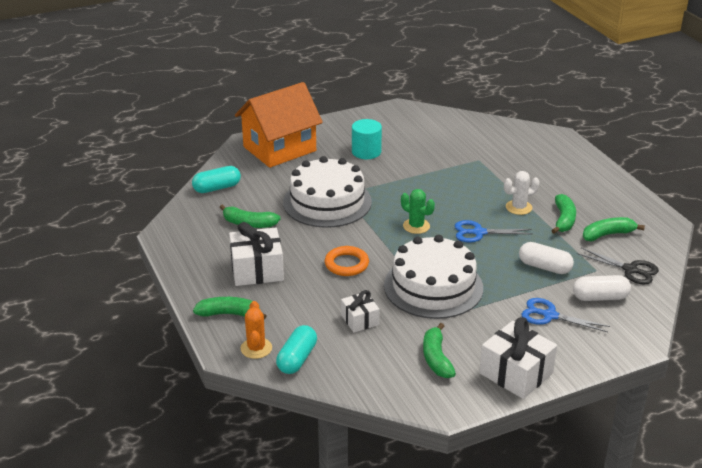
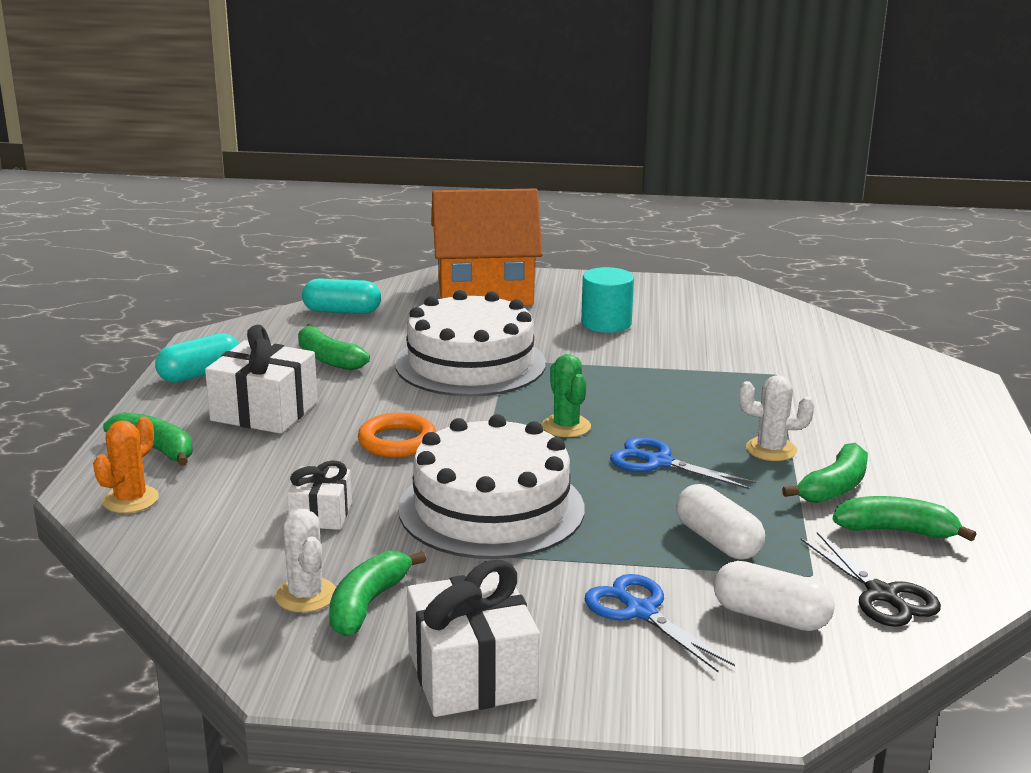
camera: 30 degrees right, 10 degrees down
(297, 359) = (165, 531): turquoise capsule -> turquoise capsule (200, 374)
(404, 365) = (306, 595): none -> white cactus

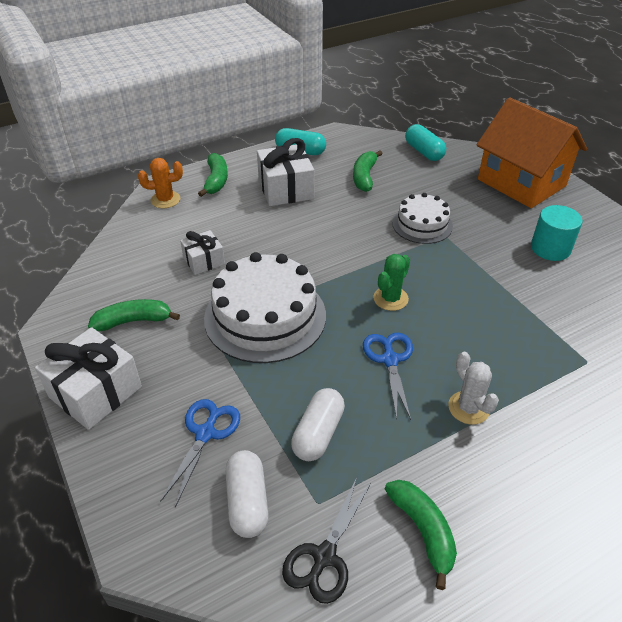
camera: 55 degrees right, 20 degrees up
(306, 595) = (126, 296): white cactus -> none
(397, 441) = (302, 246): orange ring -> none
(470, 363) = (422, 224): white cake -> white cake, size x0.57
(834, 487) = (450, 466): green banana -> none

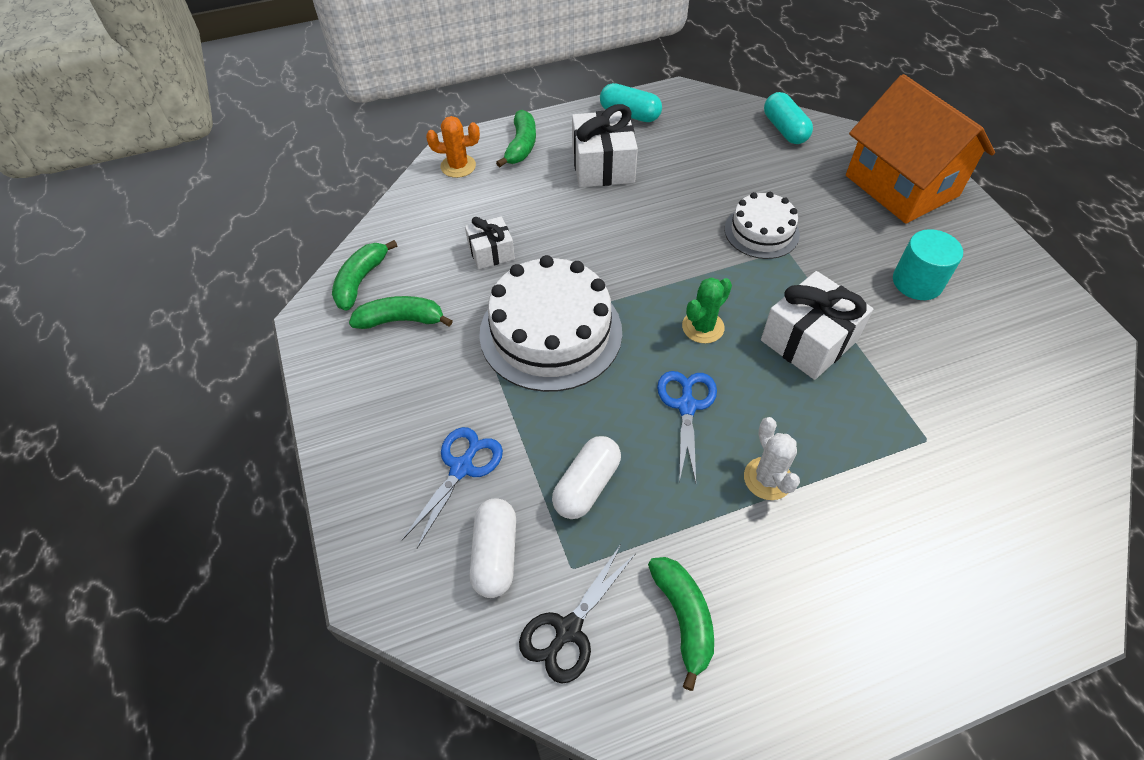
camera: 10 degrees right, 10 degrees up
(96, 392) = (349, 402): white gift -> white gift (809, 340)
(364, 177) = (702, 158): green banana -> green banana (361, 280)

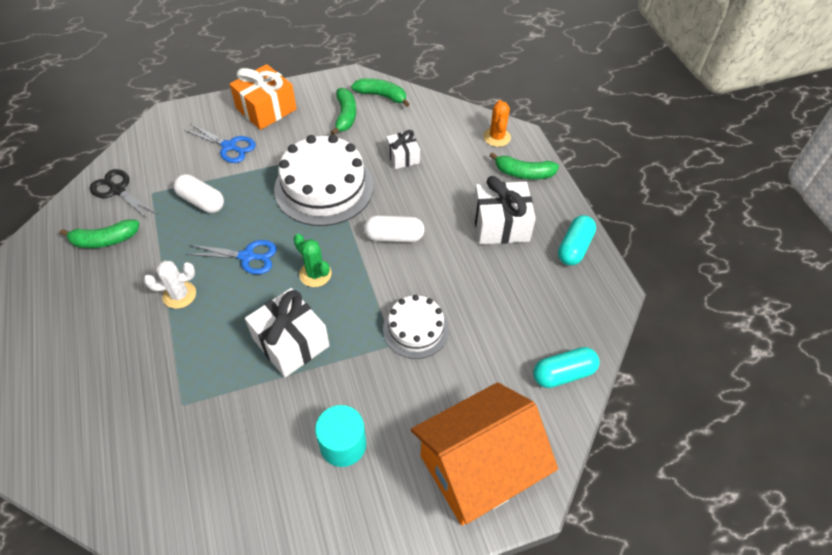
camera: 90 degrees right, 0 degrees up
(372, 427) = (266, 109): none -> orange gift
(495, 554) = (170, 161): white capsule -> white capsule (394, 236)

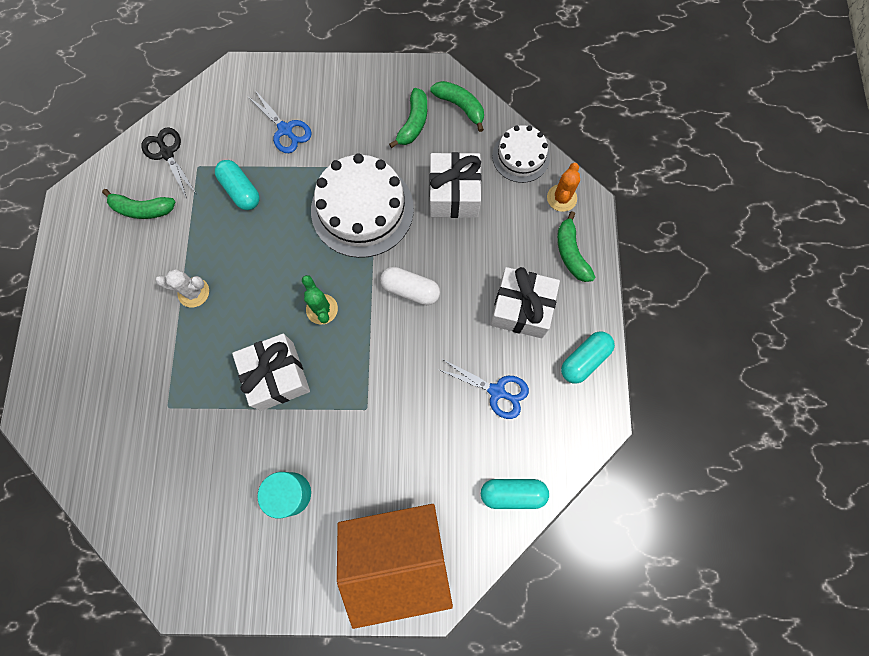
camera: 20 degrees right, 20 degrees up
(201, 201) = (241, 190): white capsule -> turquoise capsule
(247, 257) = (265, 269): blue scissors -> blue scissors (497, 391)
(266, 109) = (336, 91): orange gift -> none
(403, 157) = (454, 194): white gift -> white gift, size x1.70
(415, 329) = (394, 400): white cake -> white cake (521, 156)
(523, 173) = (571, 253): green banana -> green banana turned 45 degrees clockwise

